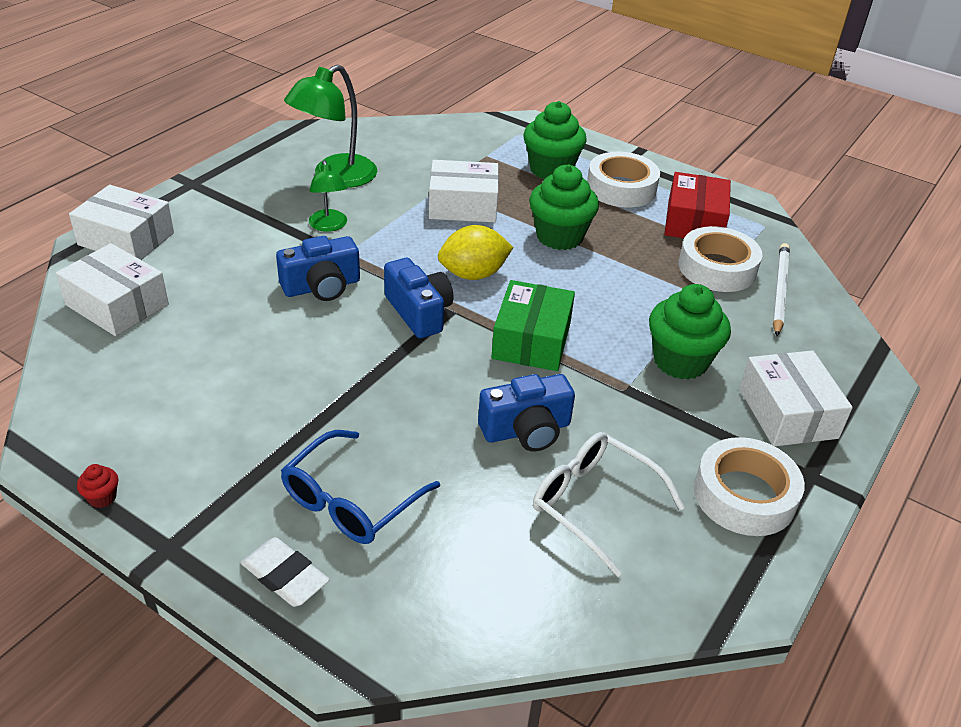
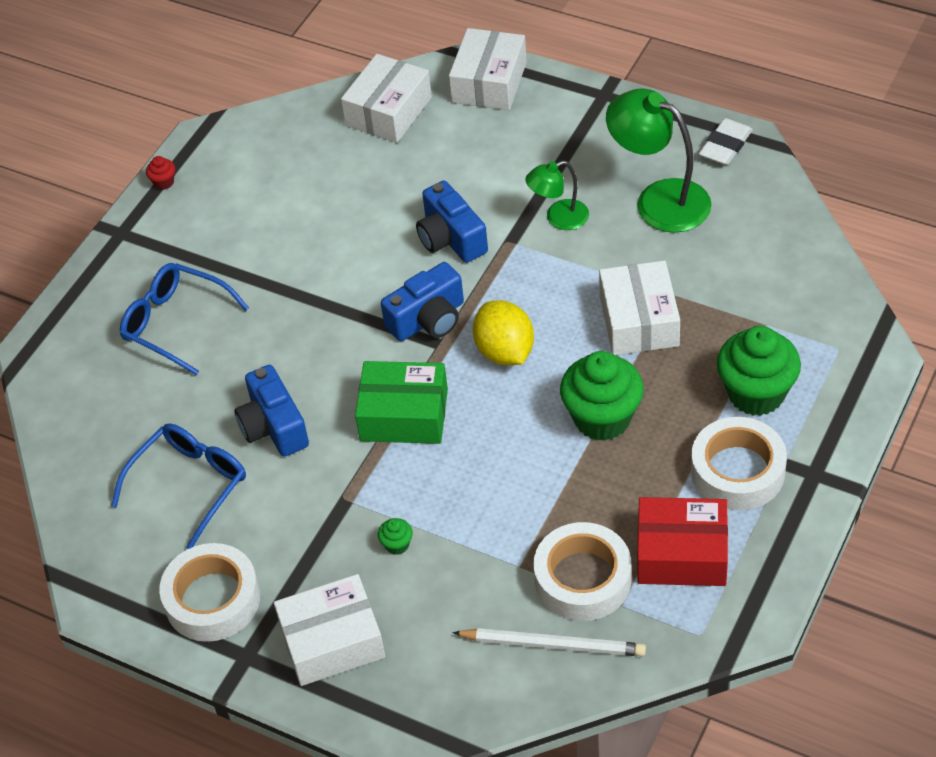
camera: 90 degrees right, 10 degrees up
(285, 576) = (100, 303): white eraser -> white eraser (725, 146)
(594, 504) = (189, 485): white glasses -> blue glasses
(680, 361) = (397, 545): green cupcake -> green cupcake, size x0.41

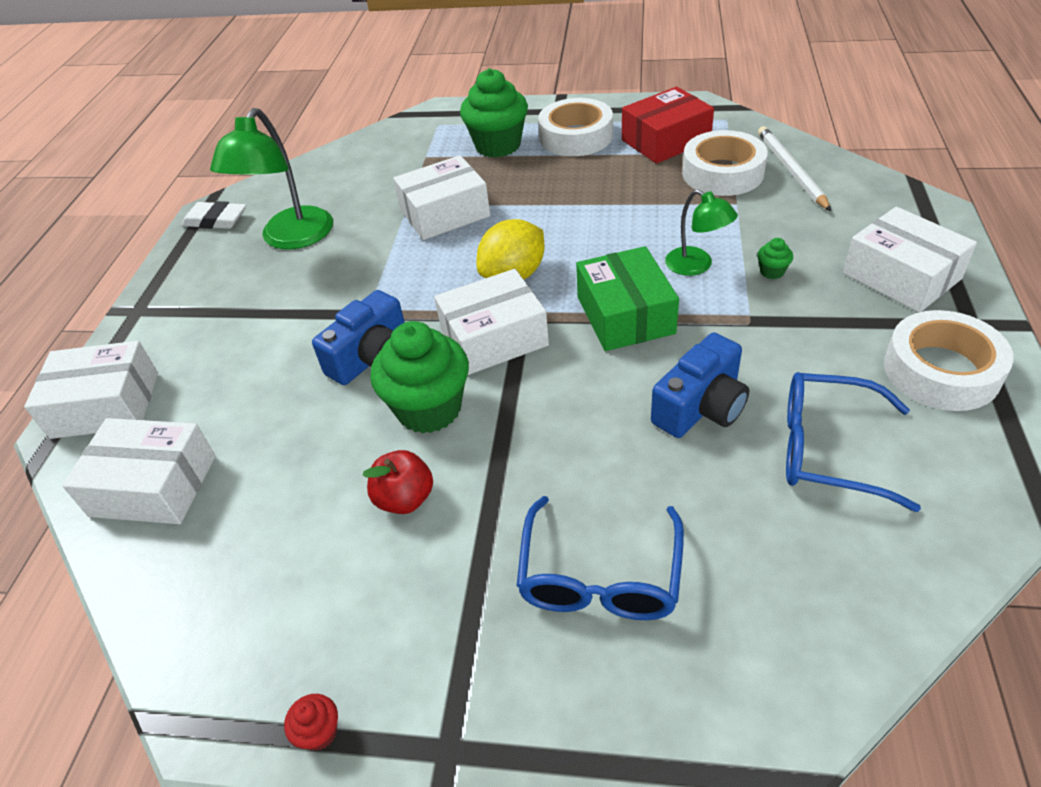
camera: 110 degrees left, 5 degrees down
(296, 238) = (405, 499): none -> red apple
(428, 319) = (494, 338): blue camera -> white box
(559, 218) = (326, 291): green lamp -> green lamp (696, 266)
(602, 418) = (561, 204): green cupcake -> green cupcake (429, 409)
(681, 554) = (665, 140): red box -> red box turned 75 degrees clockwise

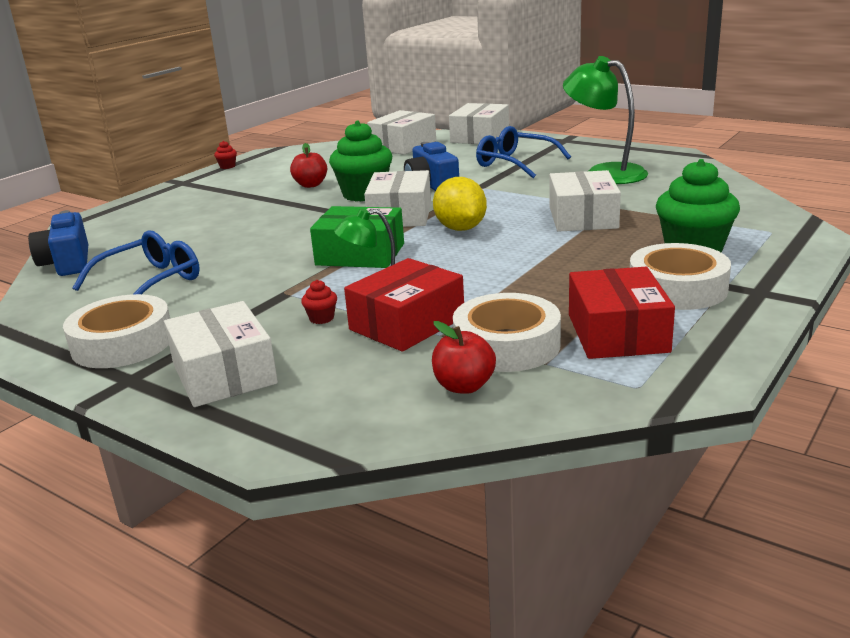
camera: 115 degrees right, 20 degrees down
(216, 220) = (659, 155): white eraser -> none
(600, 576) = (195, 214): blue glasses -> blue glasses (515, 163)
(701, 407) = (243, 257): blue camera -> blue camera (67, 263)
(736, 225) = (407, 323): none -> red box
(772, 272) = (321, 318): green cupcake -> red cupcake
(791, 170) = (464, 386): white pencil -> red apple
(901, 276) = (224, 373): white box -> white box turned 75 degrees clockwise

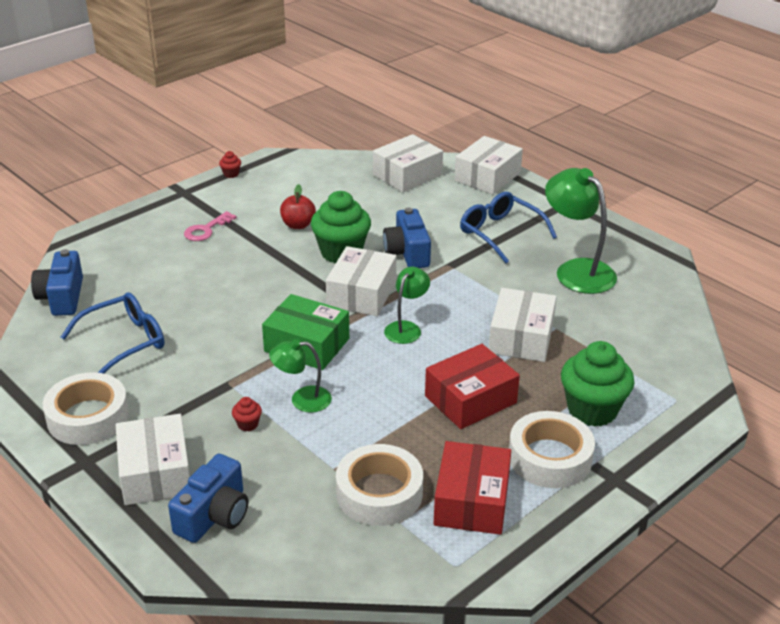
camera: 10 degrees right, 10 degrees up
(215, 200) = (206, 230): none -> pink key
(314, 396) = (214, 515): none -> blue camera
(407, 323) = (312, 448): red box -> red box (470, 399)
(460, 228) = (406, 328): yellow lemon -> green lamp
(464, 386) = (327, 532): red apple -> none

